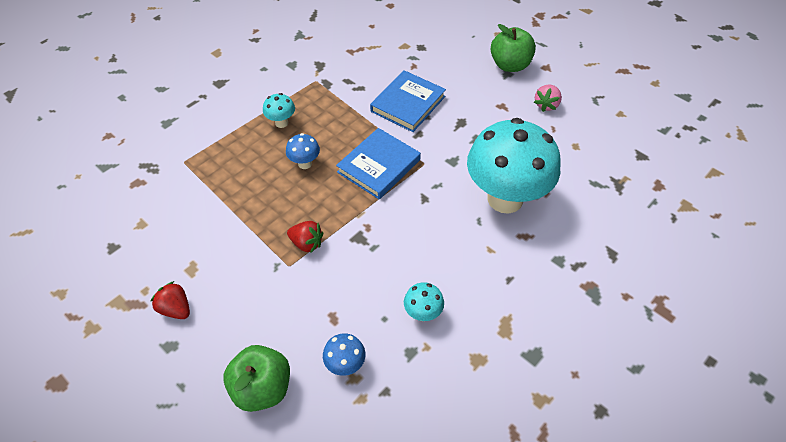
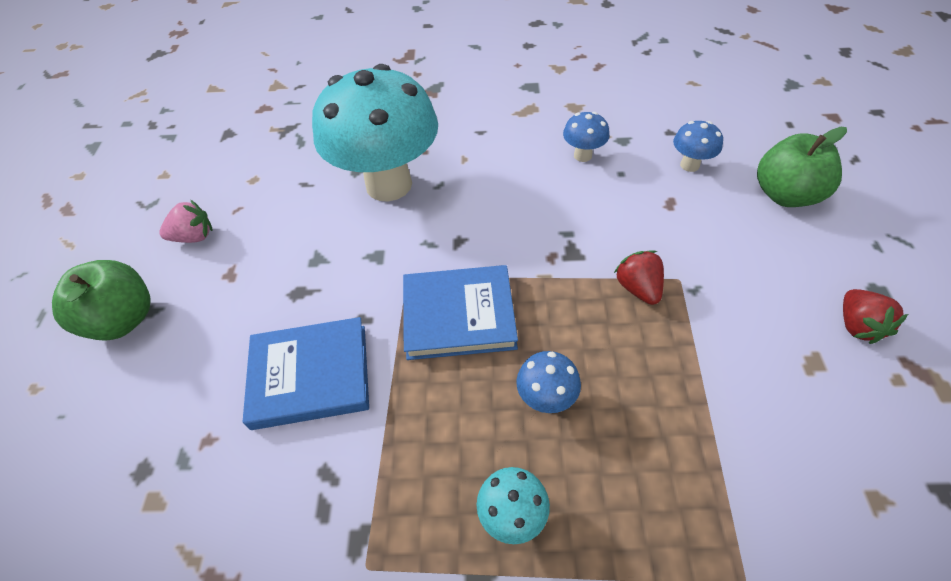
camera: 130 degrees left, 0 degrees up
(422, 313) = (582, 155): turquoise mushroom -> blue mushroom

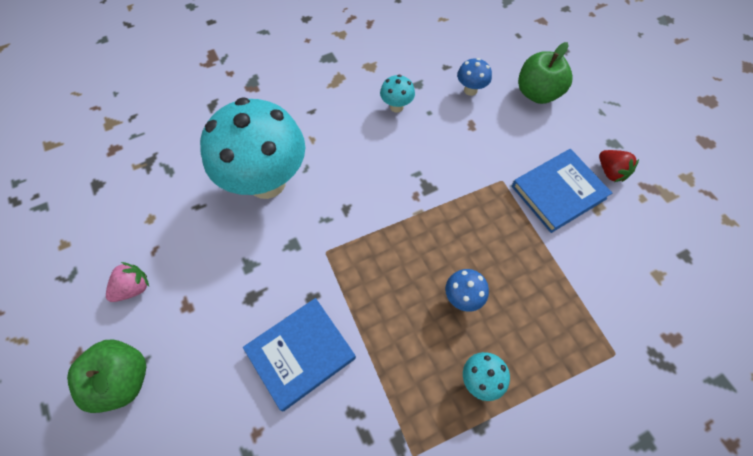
camera: 30 degrees left, 10 degrees up
(459, 315) = (377, 265): blue book -> blue book (558, 192)
(582, 155) = (396, 107): blue mushroom -> turquoise mushroom
(638, 288) = (480, 197): red strawberry -> none

